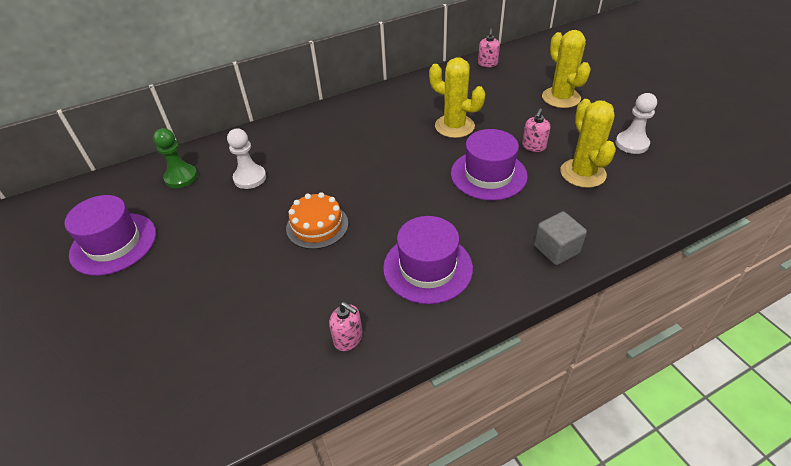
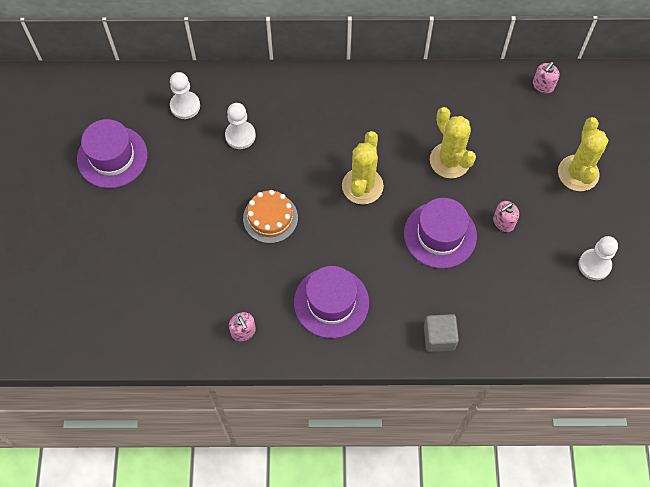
camera: 25 degrees right, 20 degrees up
(181, 177) = (185, 106): green pawn -> white pawn
(582, 173) = (521, 275): yellow cactus -> yellow cactus (362, 186)

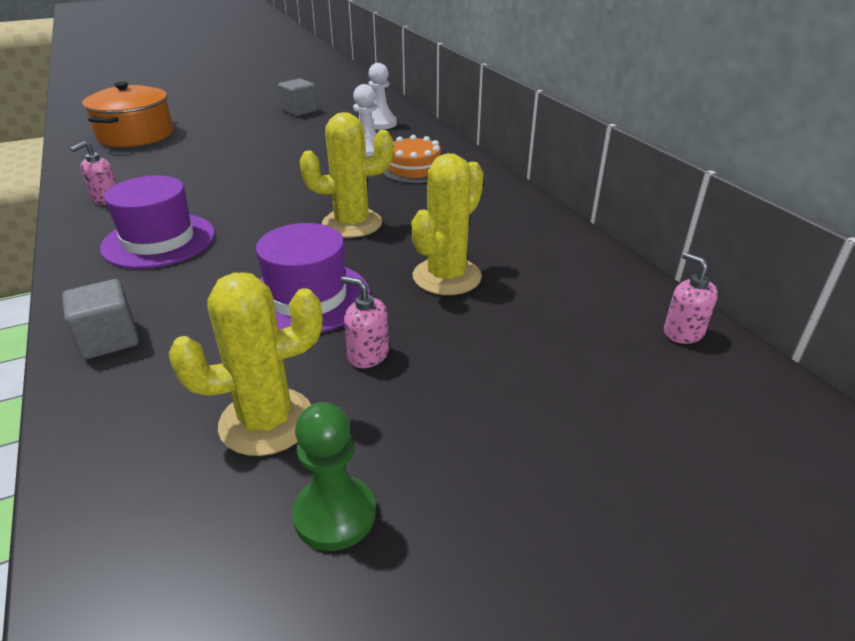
camera: 65 degrees right, 30 degrees down
(101, 301) = (135, 135): none -> orange pot
(112, 157) = (299, 111): purple hat -> grey cube
(270, 218) = (270, 183): orange cake -> orange cake (413, 169)
(543, 86) = (683, 332): pink soap dispenser -> pink soap dispenser turned 45 degrees clockwise
(578, 173) = (546, 425): yellow cactus -> yellow cactus (266, 421)
(594, 265) = (335, 514): white pawn -> green pawn

